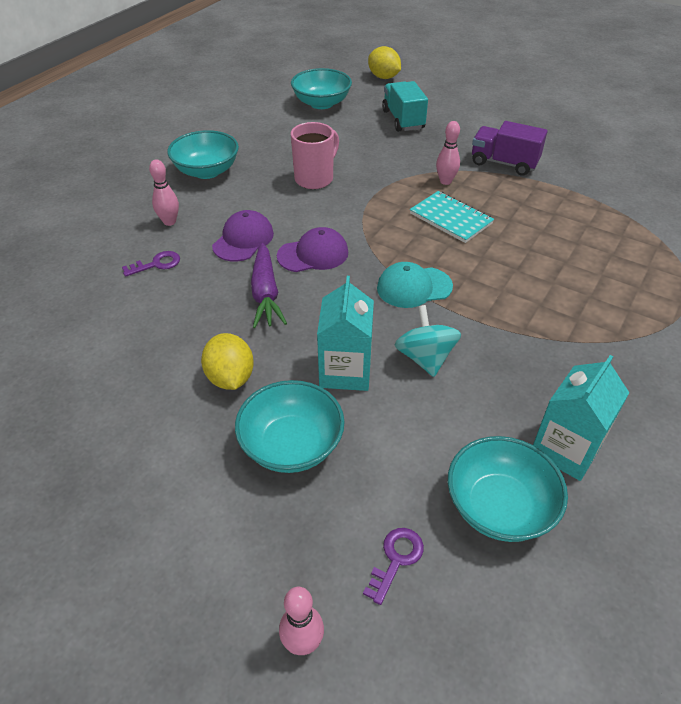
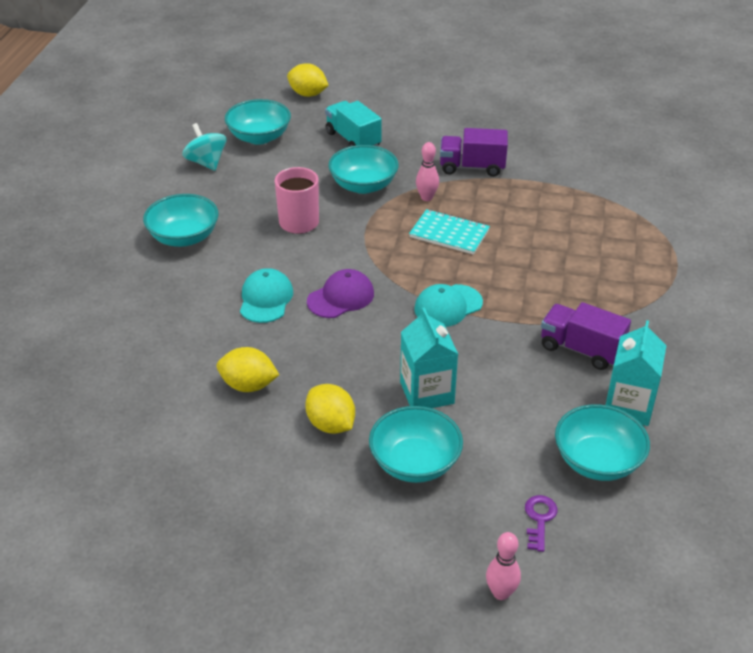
camera: 20 degrees left, 5 degrees down
(157, 264) = (195, 342): purple key -> none
(169, 222) = (180, 298): pink bowling pin -> none
(177, 316) = (248, 385): none -> yellow lemon
(243, 240) = (266, 299): purple cap -> turquoise cap
(266, 293) = (318, 344): purple carrot -> none
(391, 159) = (363, 185): none -> turquoise bowl
(425, 358) = (487, 364): turquoise spinning top -> turquoise spinning top (206, 162)
(536, 368) = (581, 349): none -> purple truck

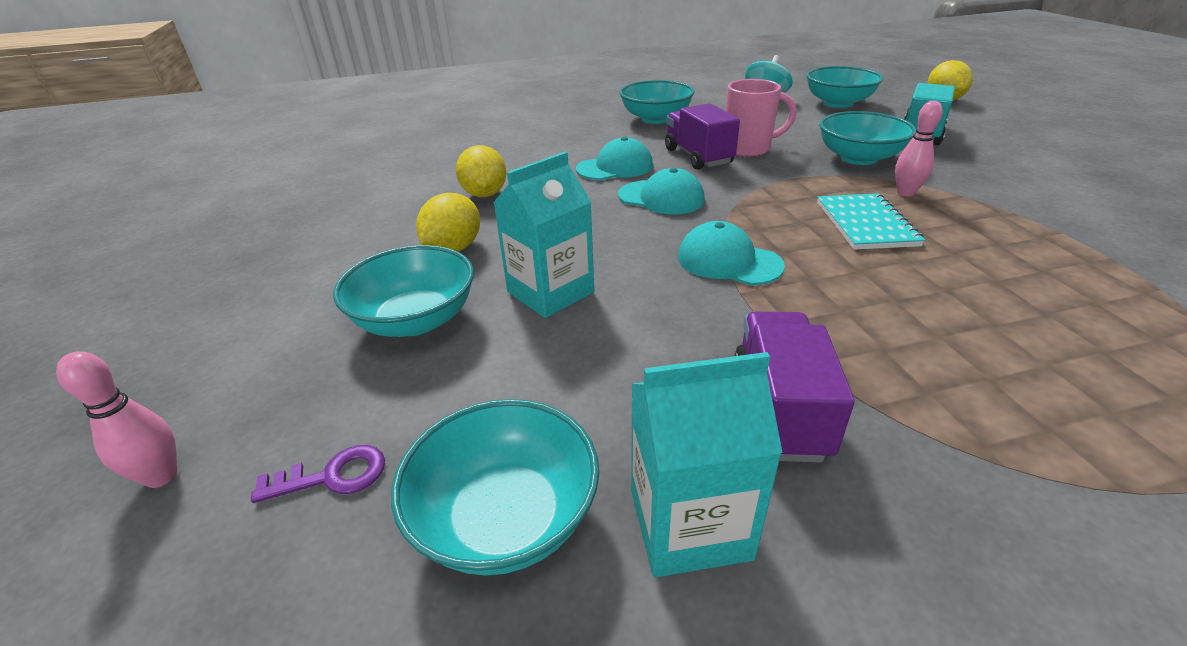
camera: 65 degrees right, 5 degrees down
(341, 297) = (661, 198): purple cap -> turquoise cap
(472, 167) = (1021, 202): purple truck -> purple truck (698, 157)

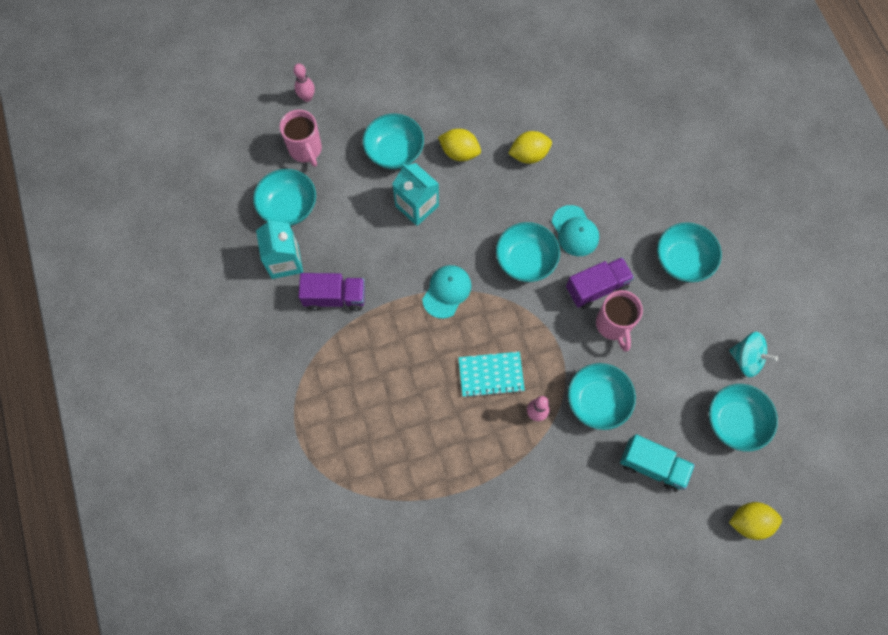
camera: 85 degrees right, 35 degrees up
(333, 476) = (306, 150): purple key -> pink mug
(661, 198) = (525, 260): turquoise cap -> turquoise bowl

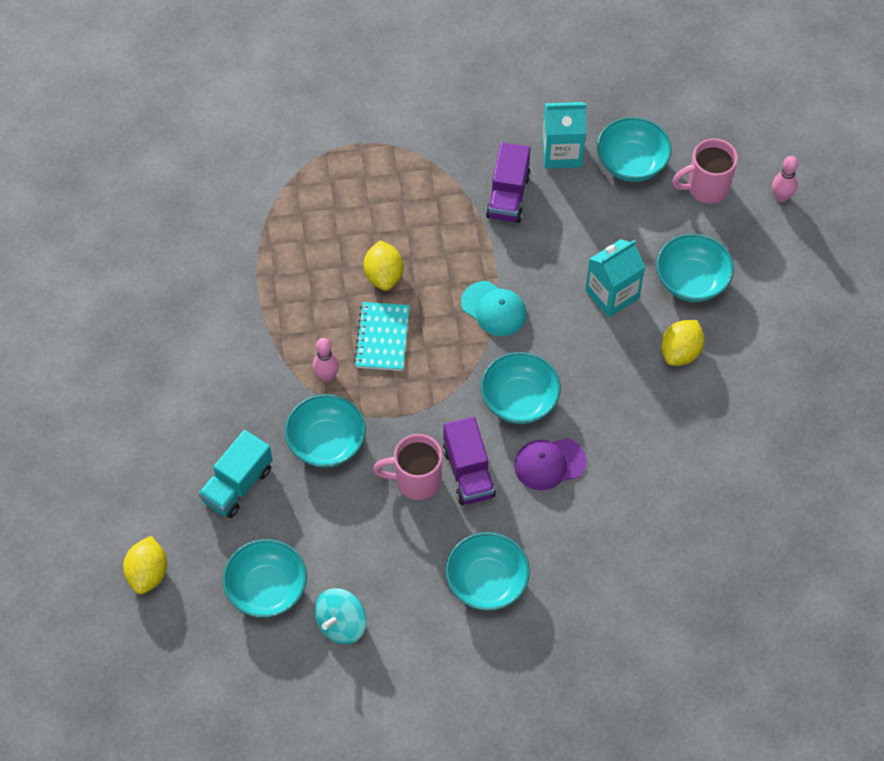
camera: 100 degrees right, 10 degrees down
(529, 155) = (666, 431): yellow lemon -> yellow lemon (384, 276)
(575, 231) = (549, 463): turquoise cap -> purple cap

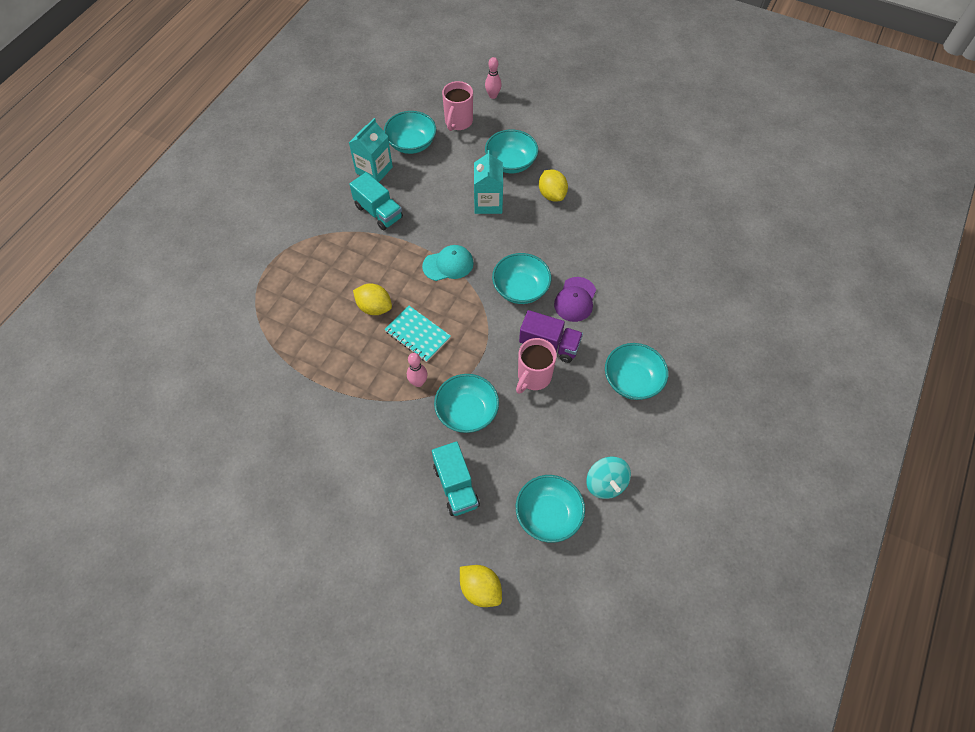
camera: 55 degrees left, 0 degrees up
(508, 196) = (378, 212): purple truck -> turquoise truck

